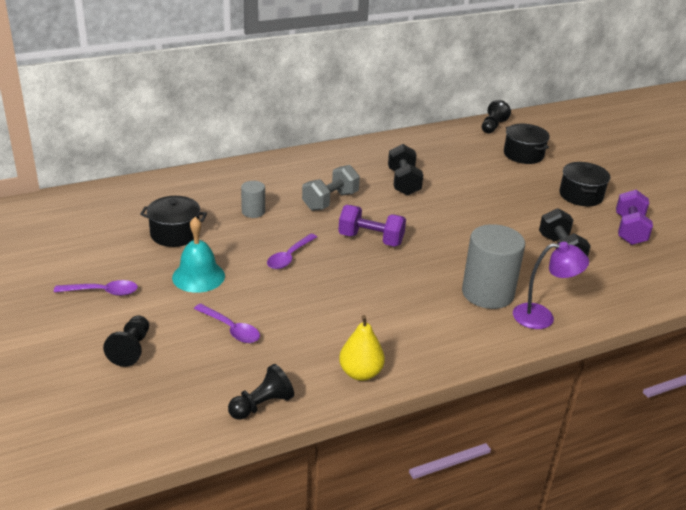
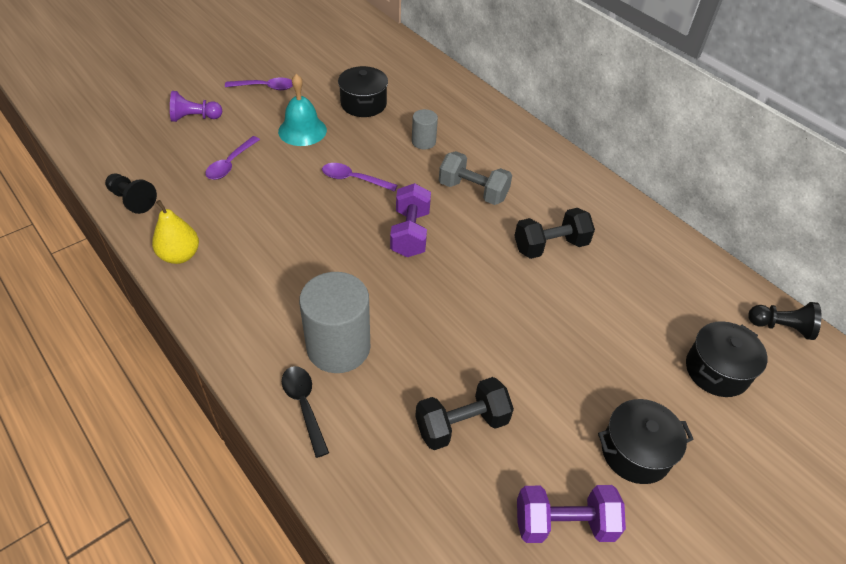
camera: 75 degrees right, 15 degrees up
(103, 292) = (265, 87): purple spoon -> purple spoon turned 75 degrees counterclockwise
(131, 349) = (195, 118): black pawn -> purple pawn
(542, 317) = (304, 405): purple lamp -> black spoon

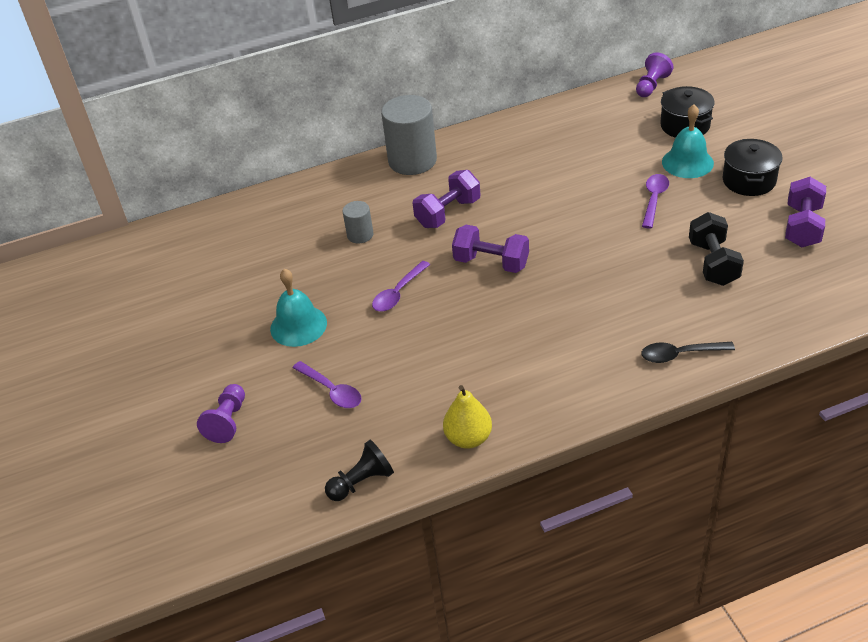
camera: 65 degrees left, 5 degrees down
(265, 87) = (198, 352): purple spoon -> purple spoon (654, 199)
(338, 347) = (620, 326): grey cylinder -> grey cylinder (412, 160)
(363, 104) = (274, 271): black pot -> none
(473, 191) = (448, 213): grey dumbbell -> purple dumbbell
(550, 246) = (535, 179): black dumbbell -> none
(642, 380) = (687, 162): none -> turquoise bell
(781, 327) = (651, 86): black pawn -> purple pawn

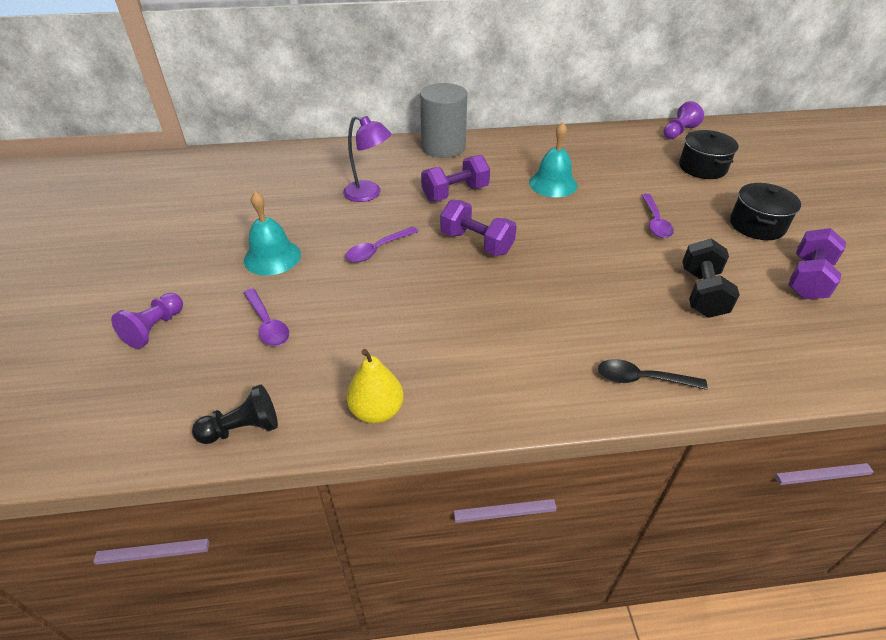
camera: 10 degrees right, 0 degrees up
(360, 235) = (369, 194): grey cylinder -> purple lamp
(654, 199) = (655, 222): purple spoon -> purple spoon turned 150 degrees clockwise
(687, 162) = (697, 197): turquoise bell -> turquoise bell (553, 184)

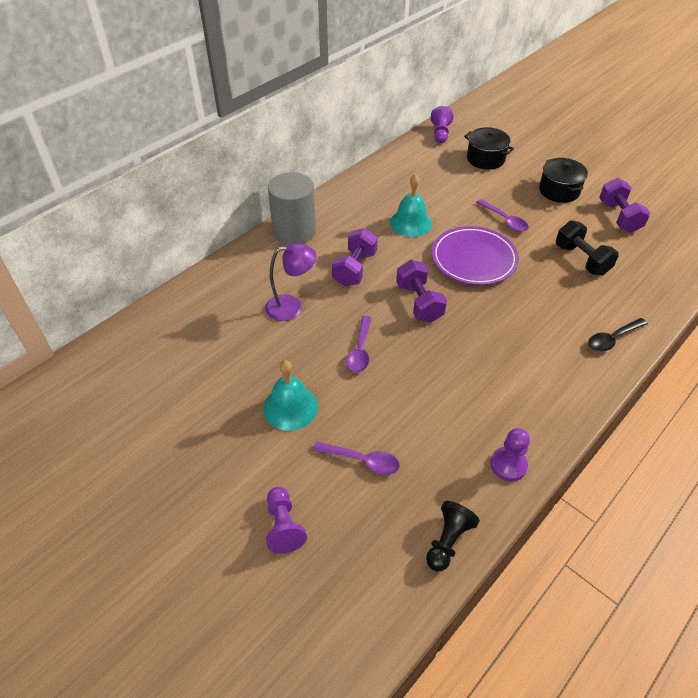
camera: 40 degrees left, 5 degrees up
(377, 411) = (508, 465): yellow pear -> purple pawn
(476, 243) = (419, 302): purple dumbbell -> purple dumbbell turned 75 degrees clockwise
(577, 237) = (473, 259): none -> purple plate

